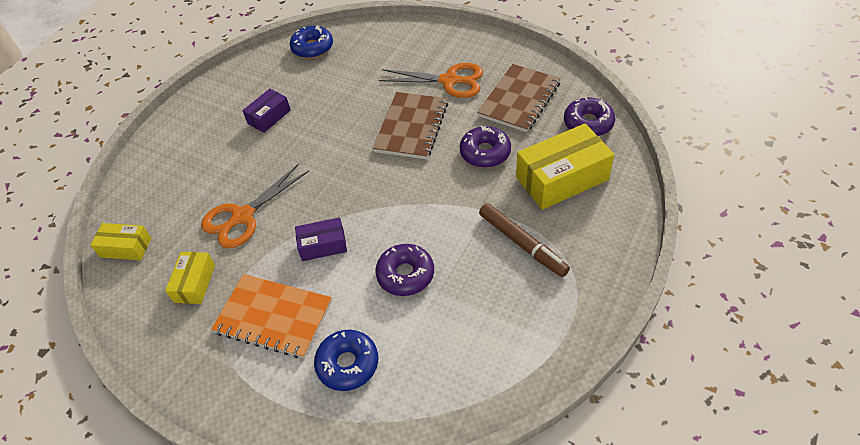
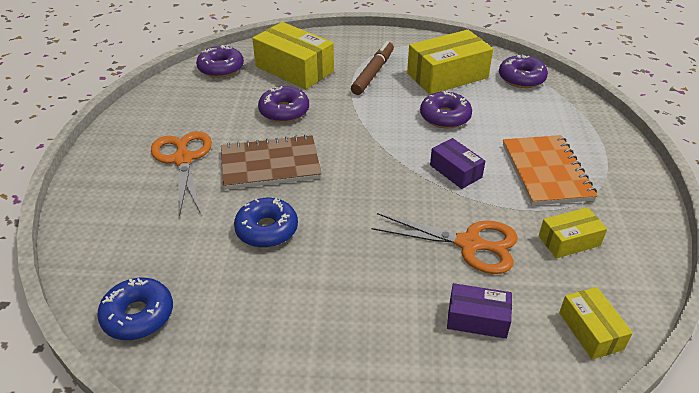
camera: 120 degrees left, 10 degrees down
(269, 117) = (307, 297): purple box -> purple box (477, 319)
(348, 364) = (541, 120): blue donut -> blue donut (267, 229)
(437, 396) = (521, 78): none -> purple donut
(483, 315) = (447, 75): none -> yellow box
(519, 100) = (201, 108): brown notebook -> none

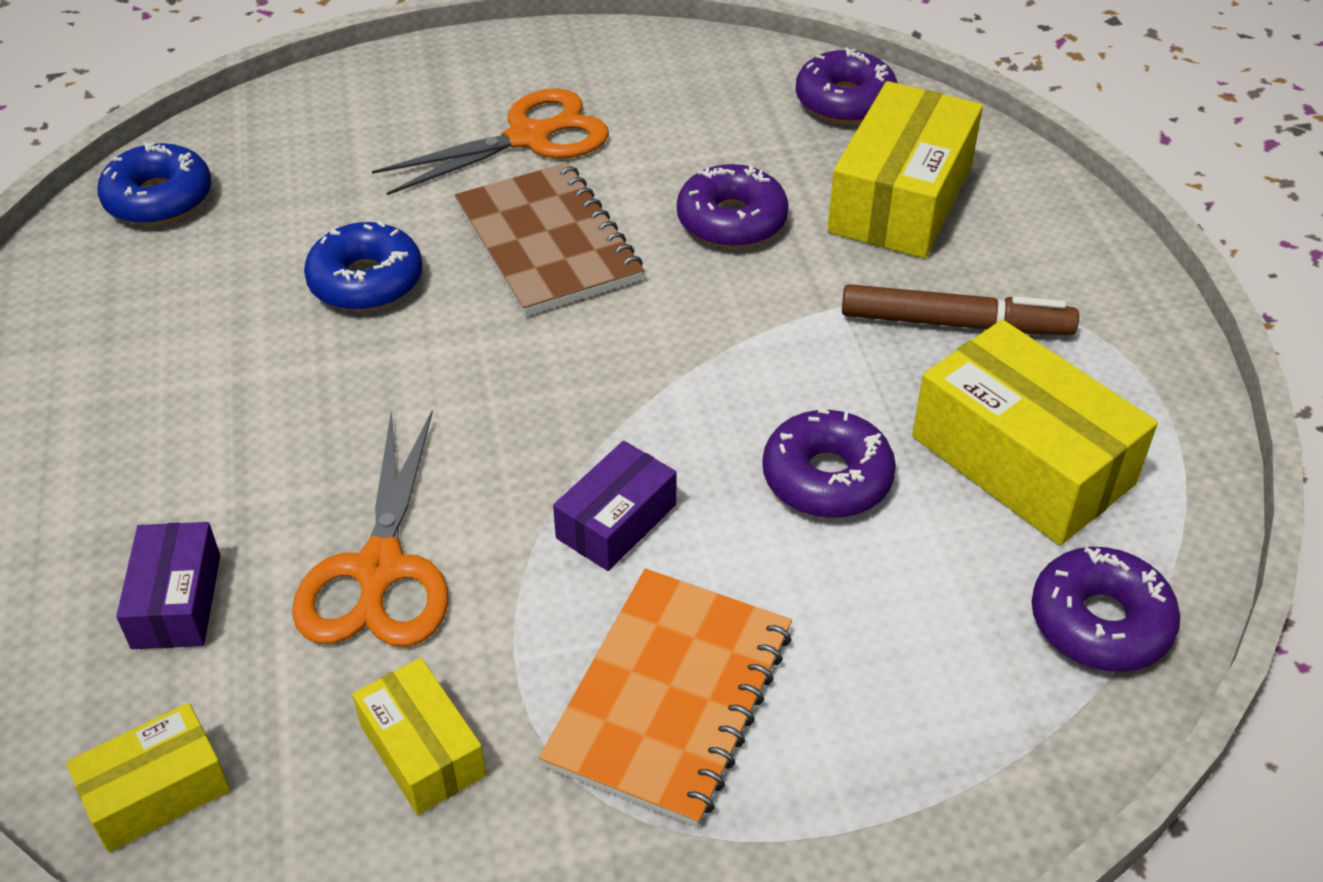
camera: 75 degrees right, 5 degrees up
(546, 172) = (670, 697): orange notebook -> orange notebook turned 45 degrees counterclockwise

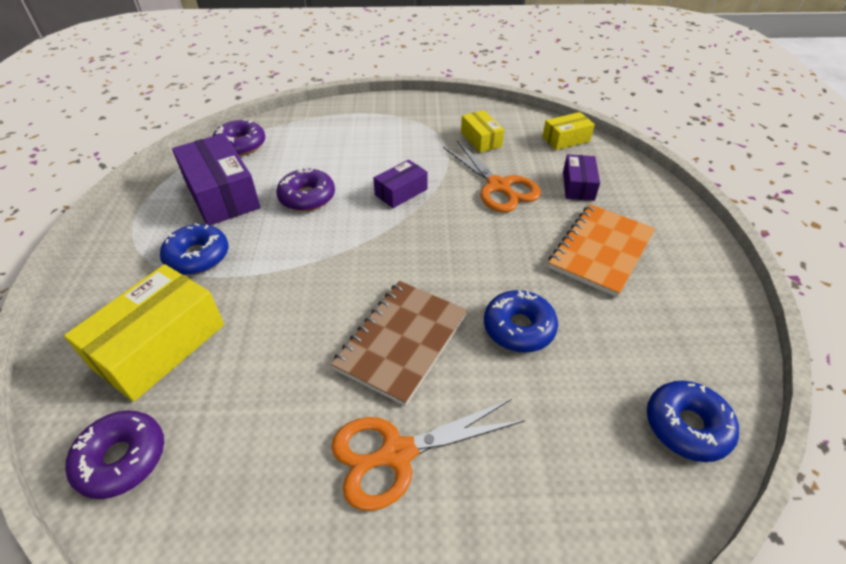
camera: 170 degrees left, 0 degrees up
(379, 570) = (499, 187): orange scissors -> orange scissors turned 135 degrees clockwise
(548, 243) = (402, 341): brown notebook -> brown notebook turned 45 degrees clockwise
(670, 697) = (397, 143): orange notebook -> orange notebook (601, 251)
(731, 220) = (278, 343): purple donut -> none
(955, 323) = (198, 257): brown marker -> blue donut
(1022, 460) = (221, 194): yellow box -> purple box

